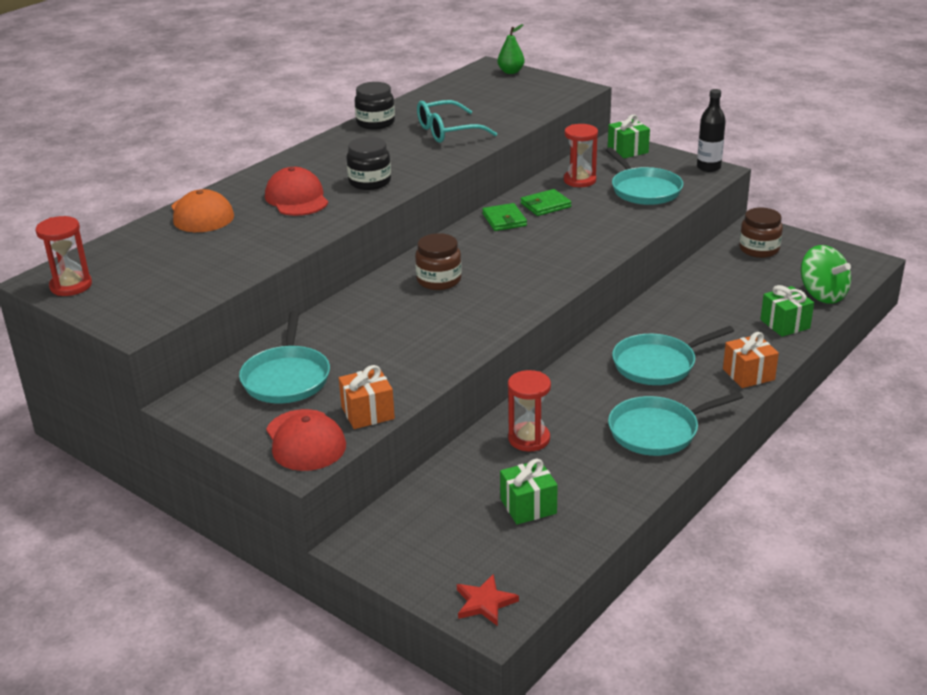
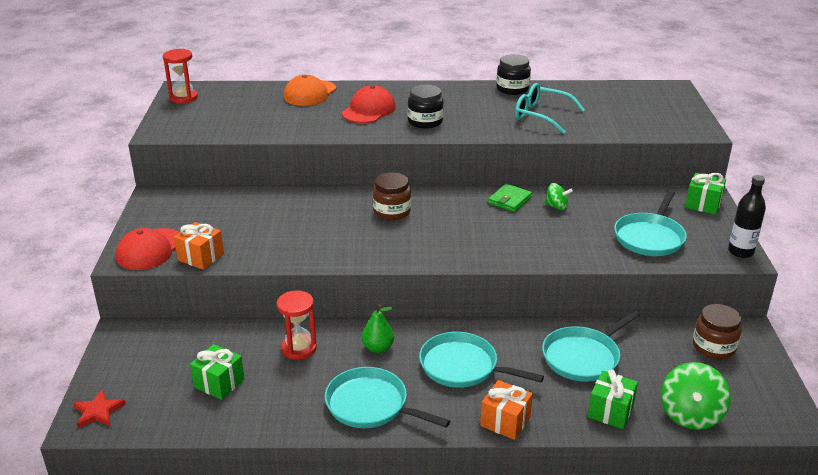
camera: 50 degrees right, 0 degrees up
(286, 378) = (212, 213): turquoise pan -> turquoise pan (583, 357)
(511, 72) = (679, 98): green pear -> green pear (378, 348)
(545, 205) = (557, 207): green wallet -> green spinning top
(579, 180) = (618, 204): red hourglass -> none

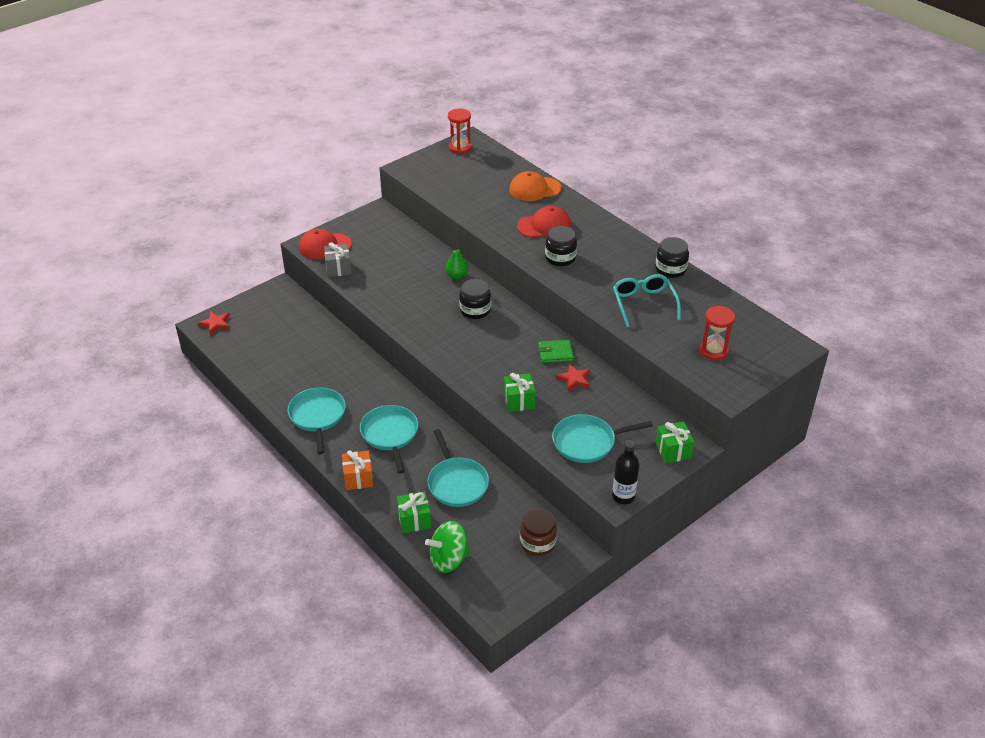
camera: 50 degrees right, 10 degrees up
(201, 257) = (338, 268): orange gift -> grey gift
(219, 383) = (277, 349): green gift -> green gift (519, 401)
(299, 348) = (336, 360): red hourglass -> red hourglass (713, 351)
(378, 348) = (370, 390): green pear -> green pear (456, 276)
(392, 212) = (475, 310): brown jar -> black jar
(557, 207) = (574, 379): green spinning top -> red star
(583, 357) = (457, 483): turquoise pan -> turquoise pan turned 120 degrees counterclockwise

